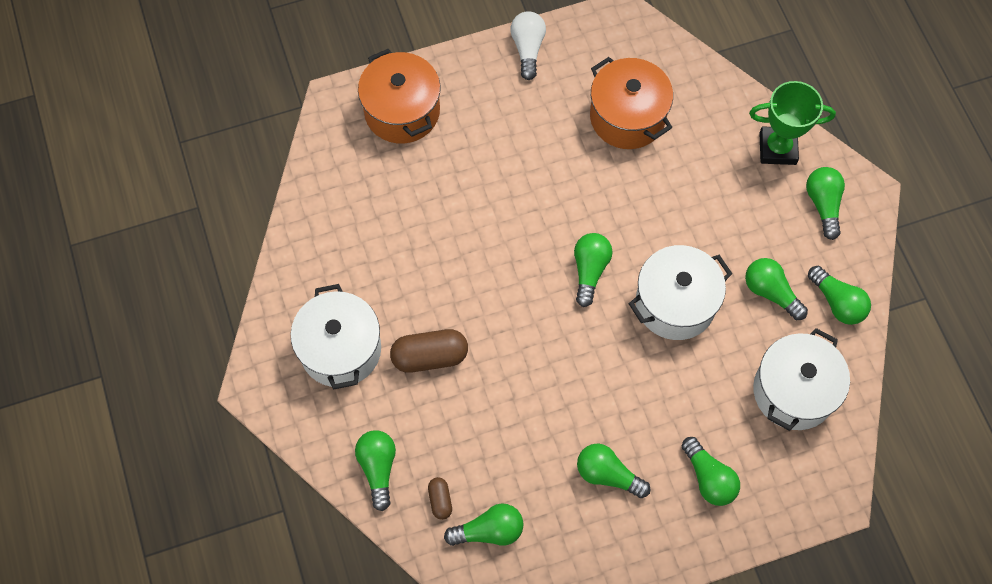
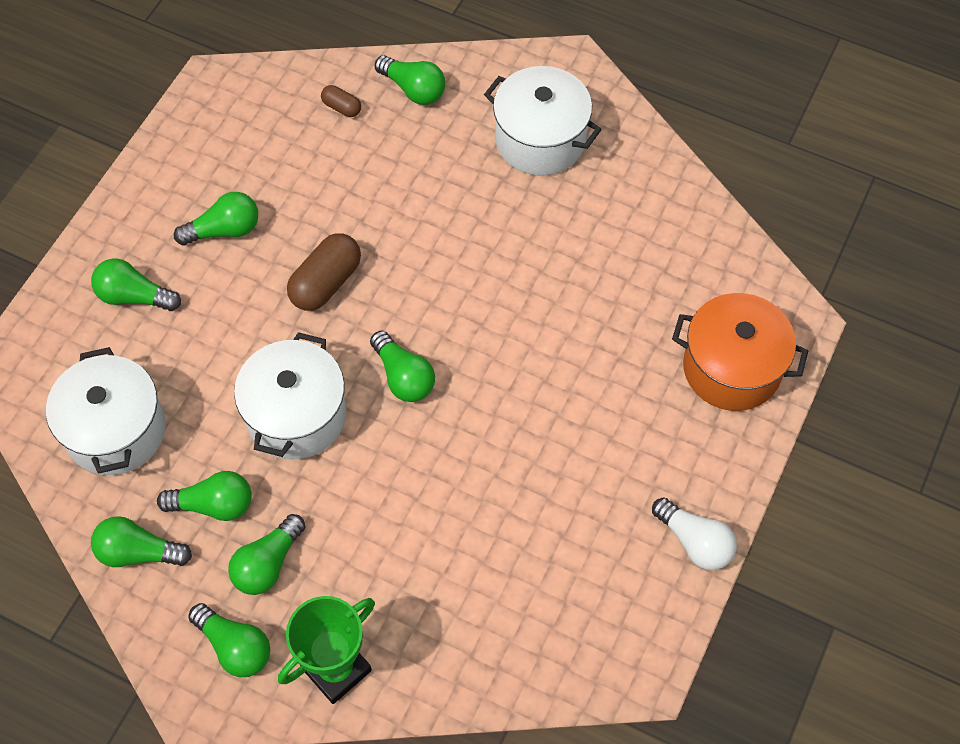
camera: 135 degrees right, 5 degrees down
(430, 357) = (463, 193): brown capsule -> brown capsule (326, 282)
(489, 531) = (281, 118): green light bulb -> green light bulb (268, 564)
(627, 117) = (521, 560): orange pot -> none

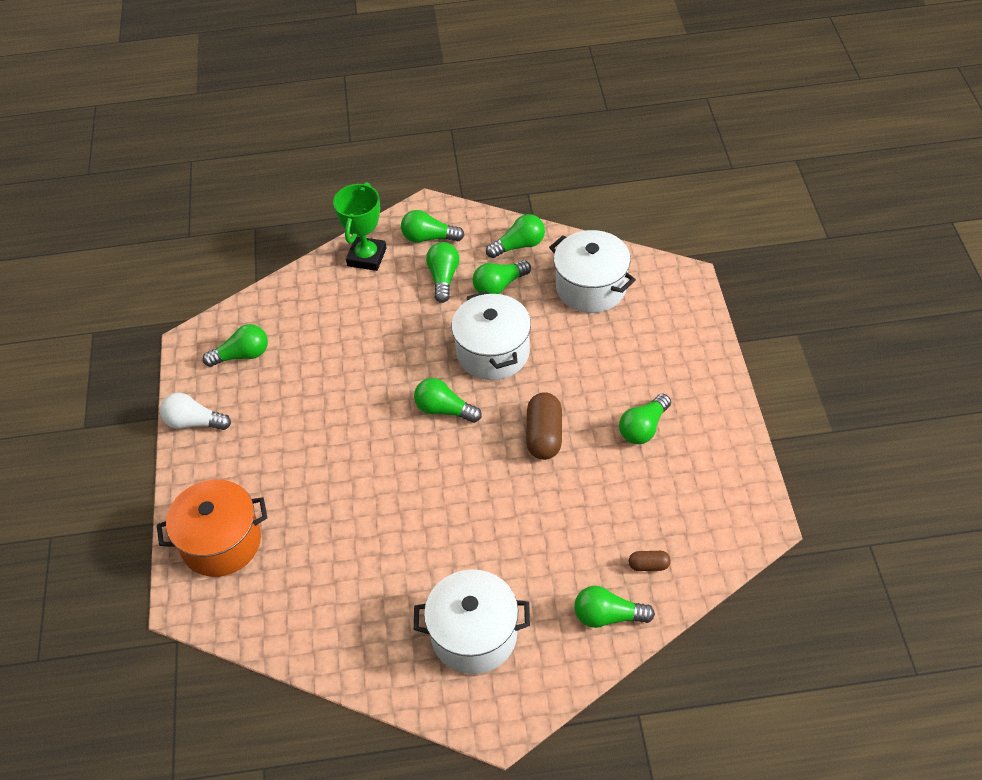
camera: 150 degrees right, 10 degrees down
(134, 296) = (657, 357): green light bulb -> green light bulb (242, 355)

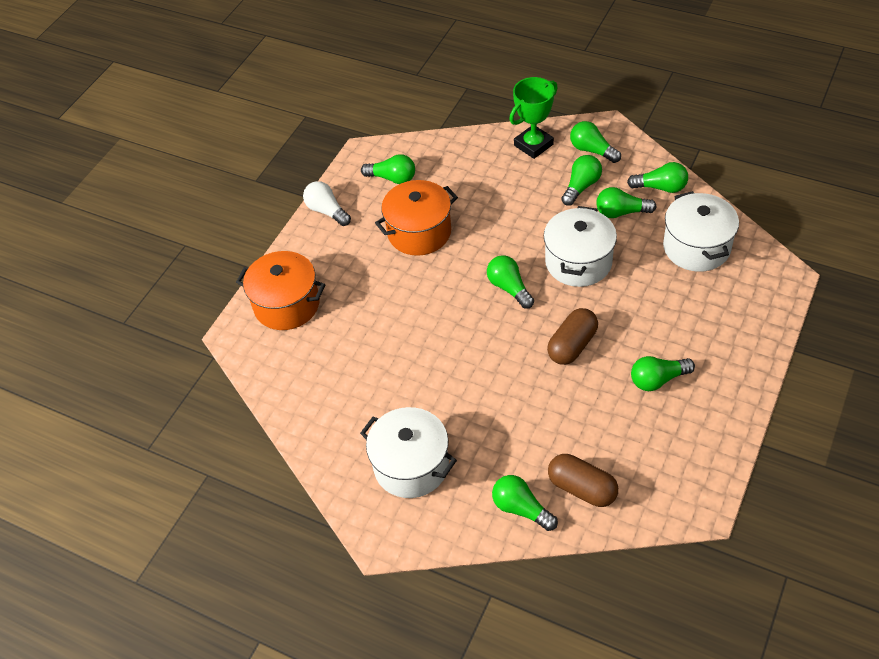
camera: 35 degrees right, 0 degrees up
(312, 398) = (419, 232): none -> orange pot
(649, 565) = (582, 488): brown capsule -> brown capsule, size x1.91

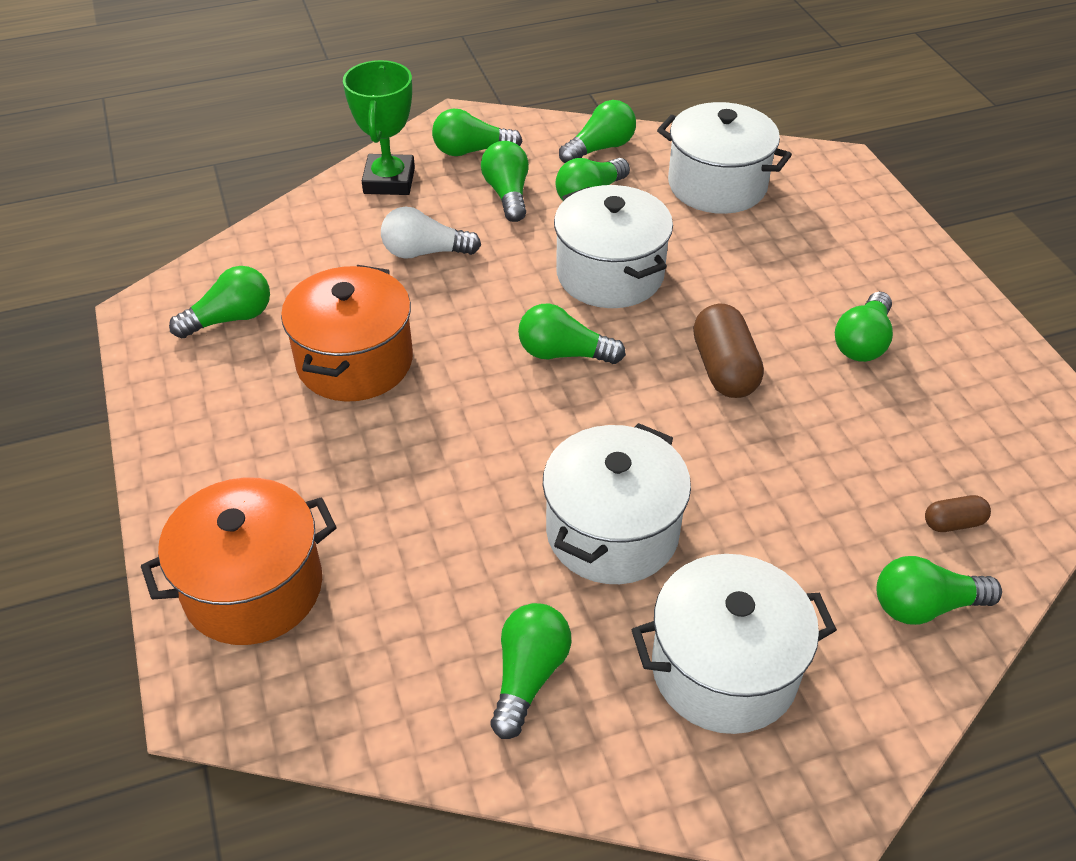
camera: 50 degrees left, 5 degrees down
(327, 211) = (170, 417): white light bulb -> white light bulb (425, 252)
(341, 411) = (528, 676): none -> green light bulb
(435, 381) = (612, 531): none -> white pot
(582, 488) = (953, 523): brown capsule -> brown capsule, size x0.52

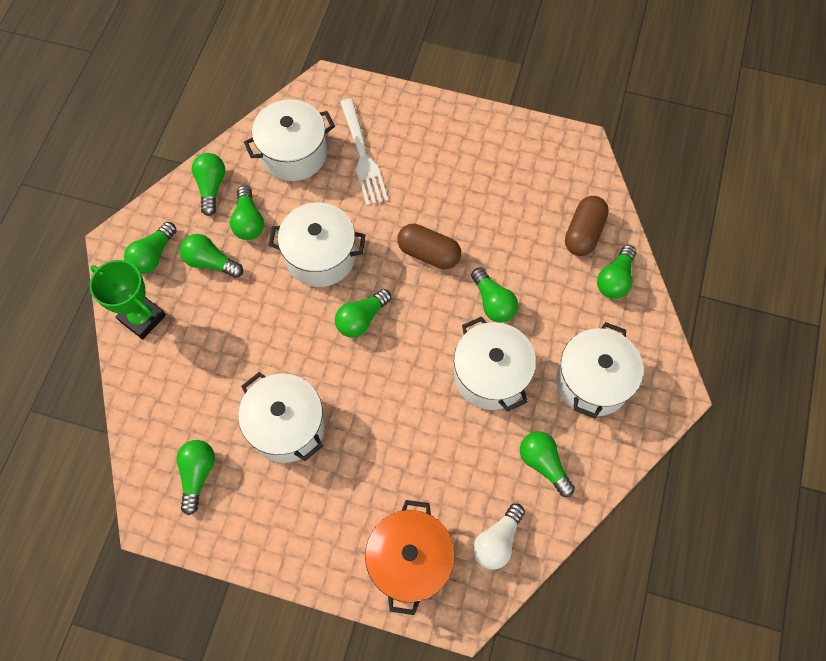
camera: 55 degrees left, 20 degrees up
(355, 361) = (287, 426): orange pot -> white pot
(425, 252) = (225, 337): white light bulb -> white light bulb (497, 541)
(786, 240) = (363, 156): none -> white fork
(862, 342) = (458, 180): green light bulb -> green light bulb (493, 302)
(953, 523) = (583, 233): brown capsule -> brown capsule, size x1.91

